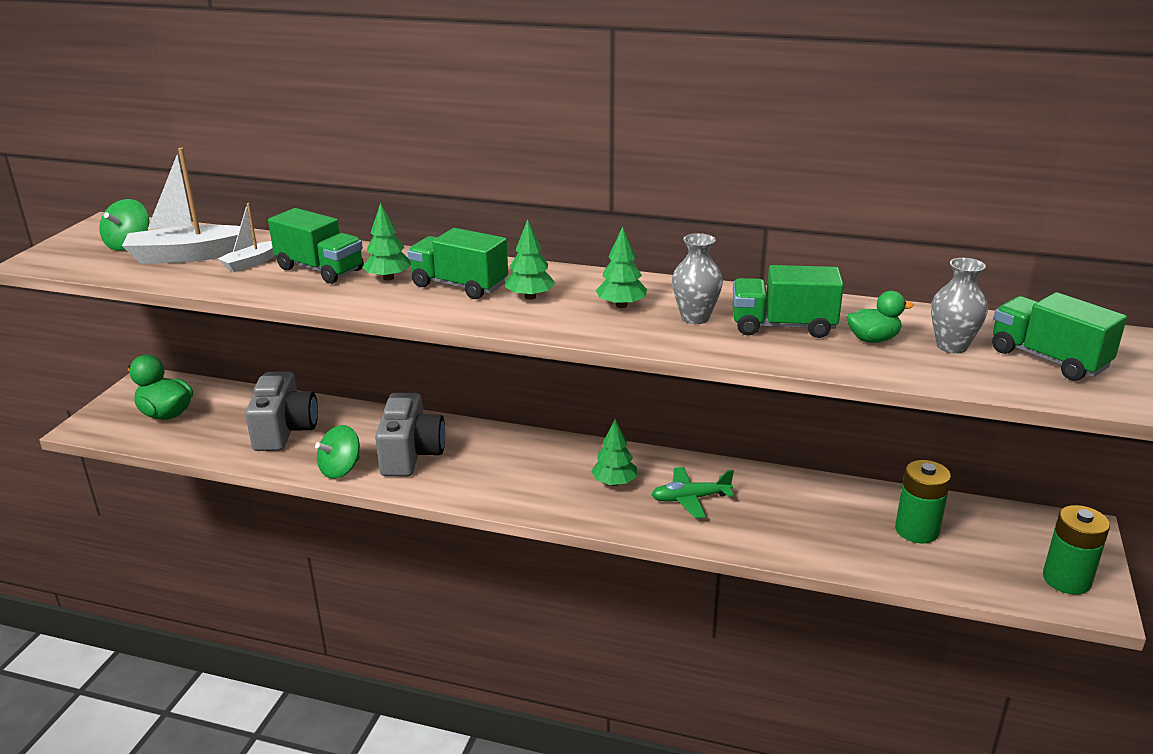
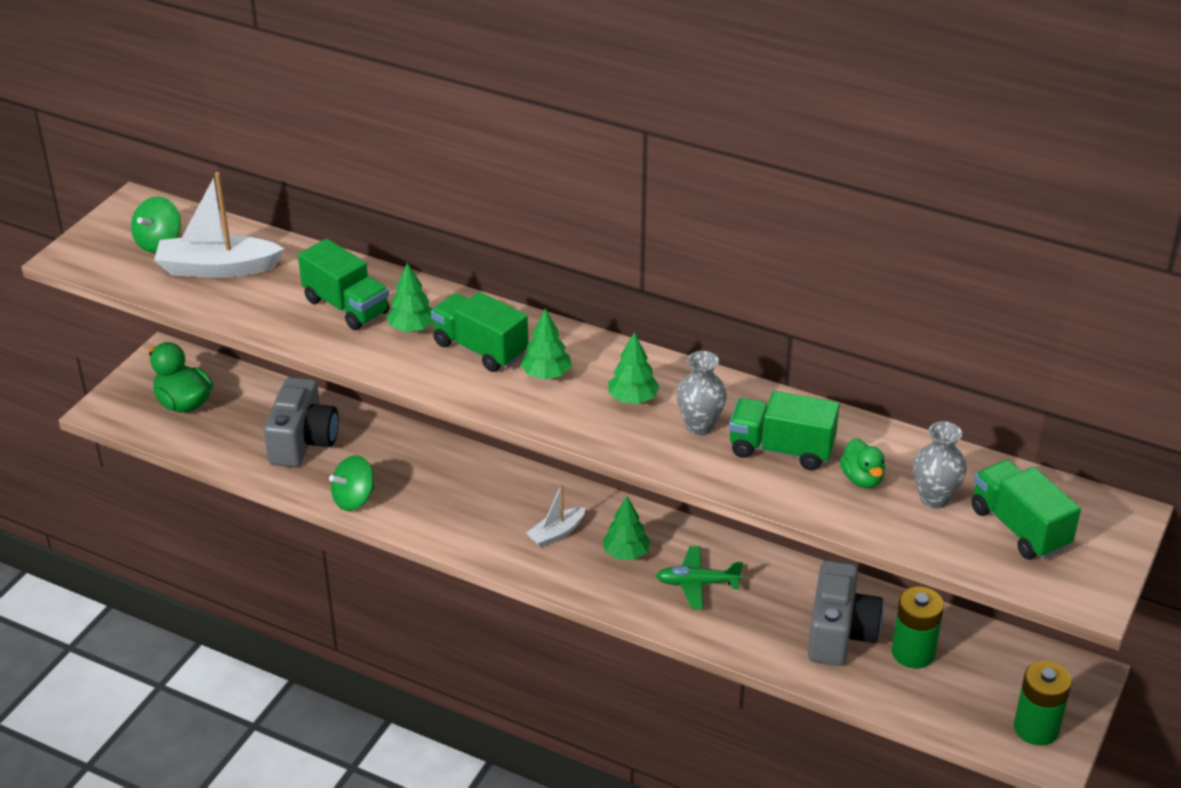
camera: 10 degrees right, 10 degrees up
(251, 263) = (279, 287): white boat -> white boat (556, 533)
(411, 454) = (427, 490): grey camera -> grey camera (840, 633)
(873, 339) = (862, 479): green duck -> green duck turned 75 degrees clockwise

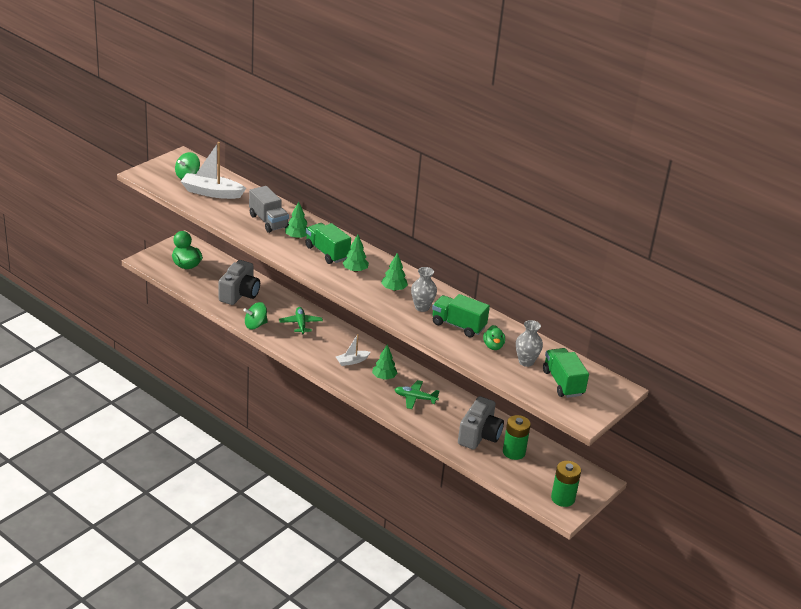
camera: 10 degrees right, 5 degrees down
(346, 306) = (268, 221): green truck -> grey truck
(436, 478) = (300, 324): none -> green plane

